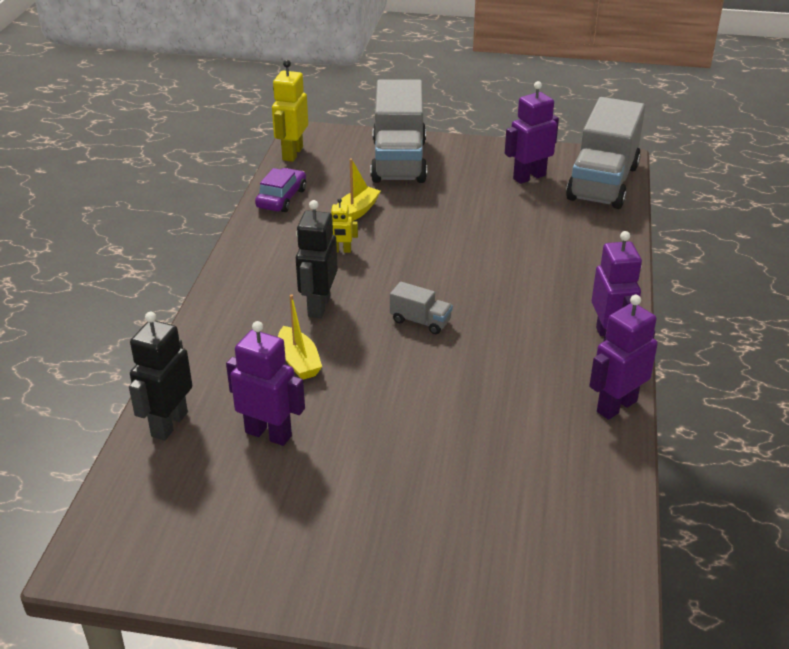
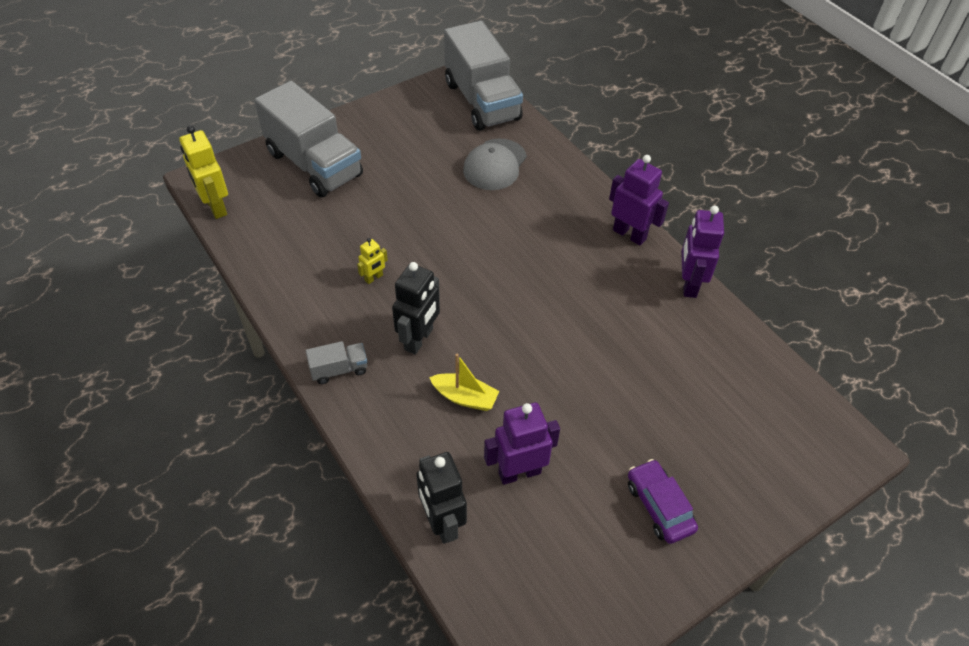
camera: 45 degrees left, 15 degrees up
(281, 198) = (264, 258): purple car -> purple car (659, 506)
(318, 306) = (419, 339): black robot -> black robot turned 120 degrees counterclockwise
(356, 211) = (340, 233): yellow boat -> none
(420, 321) = (503, 302): grey truck -> grey truck (339, 369)
(529, 177) = (427, 124): purple robot -> none
(550, 229) = (495, 165): none -> grey cap

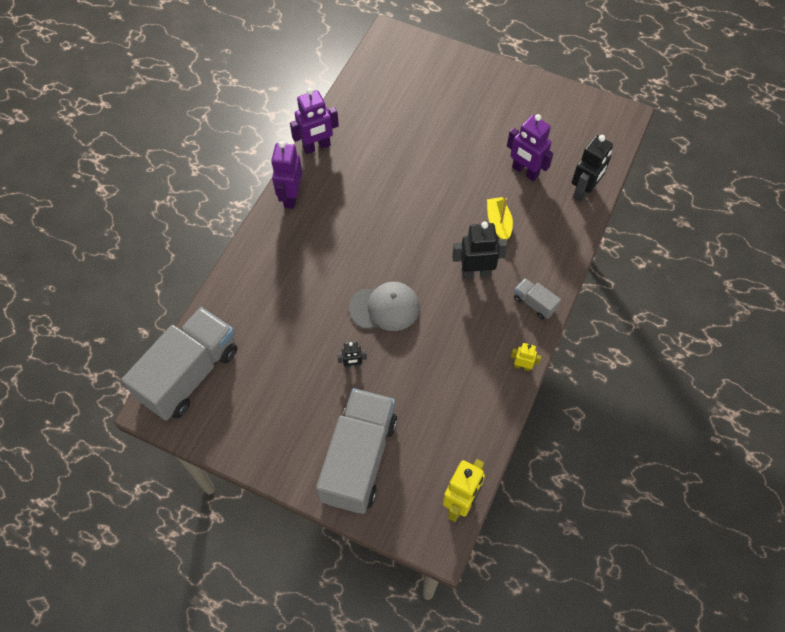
camera: 120 degrees left, 10 degrees up
(374, 278) = (445, 332): yellow robot -> yellow robot (522, 366)
(401, 197) = (352, 364): none -> black robot
(495, 165) = (270, 319): grey cap -> grey cap (385, 308)
(659, 506) = (493, 103): purple car -> none

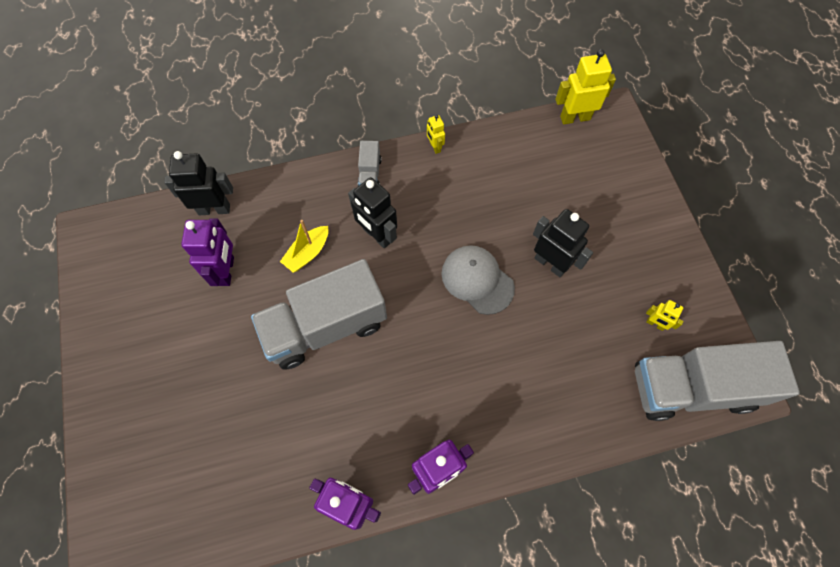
camera: 130 degrees left, 5 degrees up
(247, 392) = (655, 324): none -> yellow robot
(352, 364) = (550, 263): black robot -> black robot, size x1.89
(359, 459) = (615, 199): grey truck -> grey truck (325, 326)

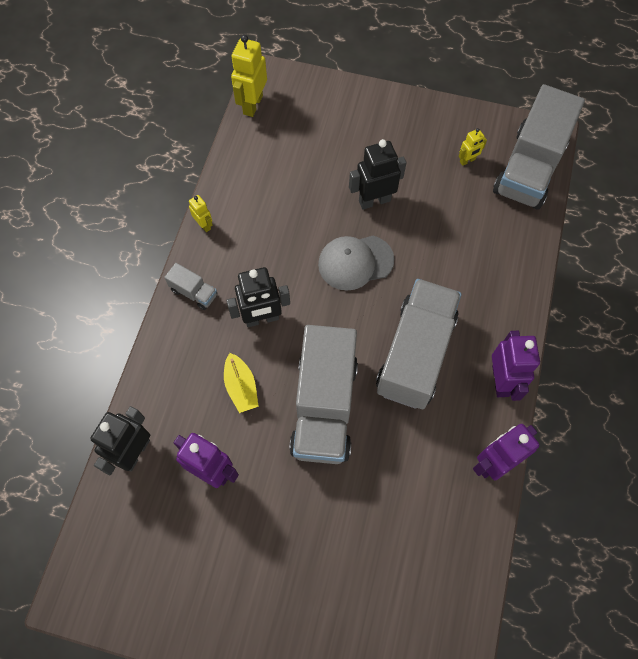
camera: 60 degrees left, 0 degrees up
(418, 378) = (415, 354): none -> grey truck
(435, 147) = (204, 225): yellow robot -> yellow robot turned 135 degrees counterclockwise

